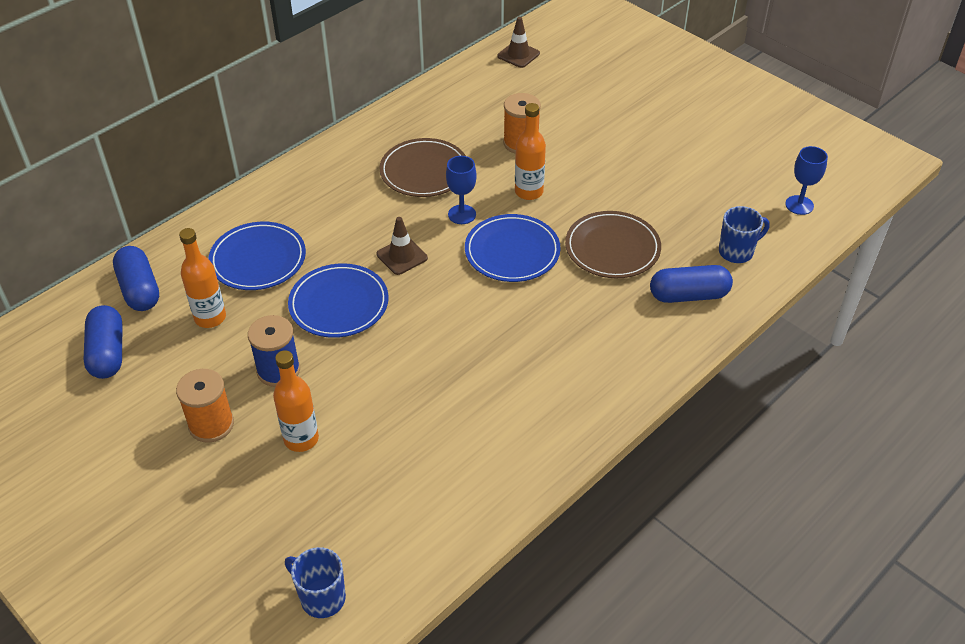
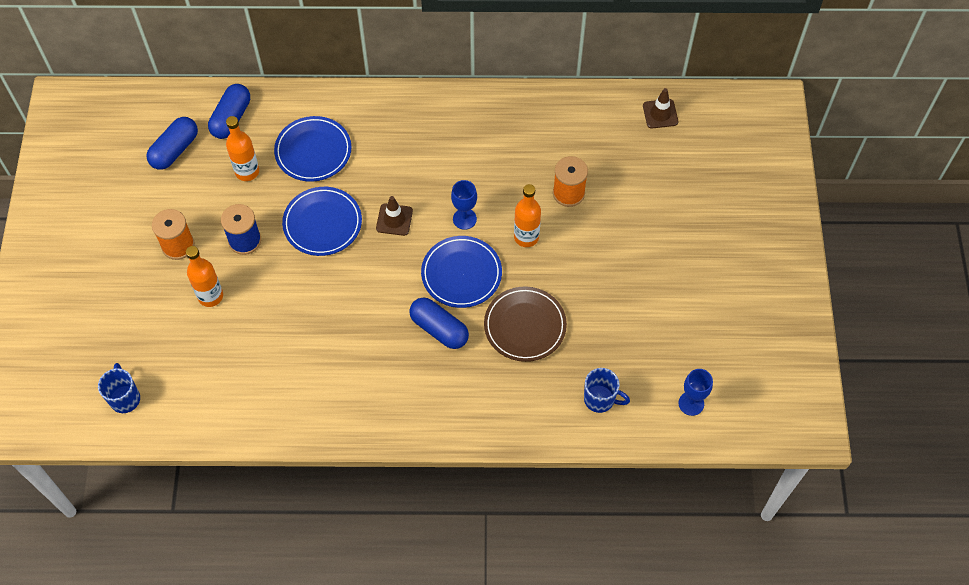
camera: 45 degrees right, 15 degrees up
(424, 171) = (480, 165): brown plate -> none
(688, 295) = (528, 401): blue capsule -> blue capsule (439, 329)

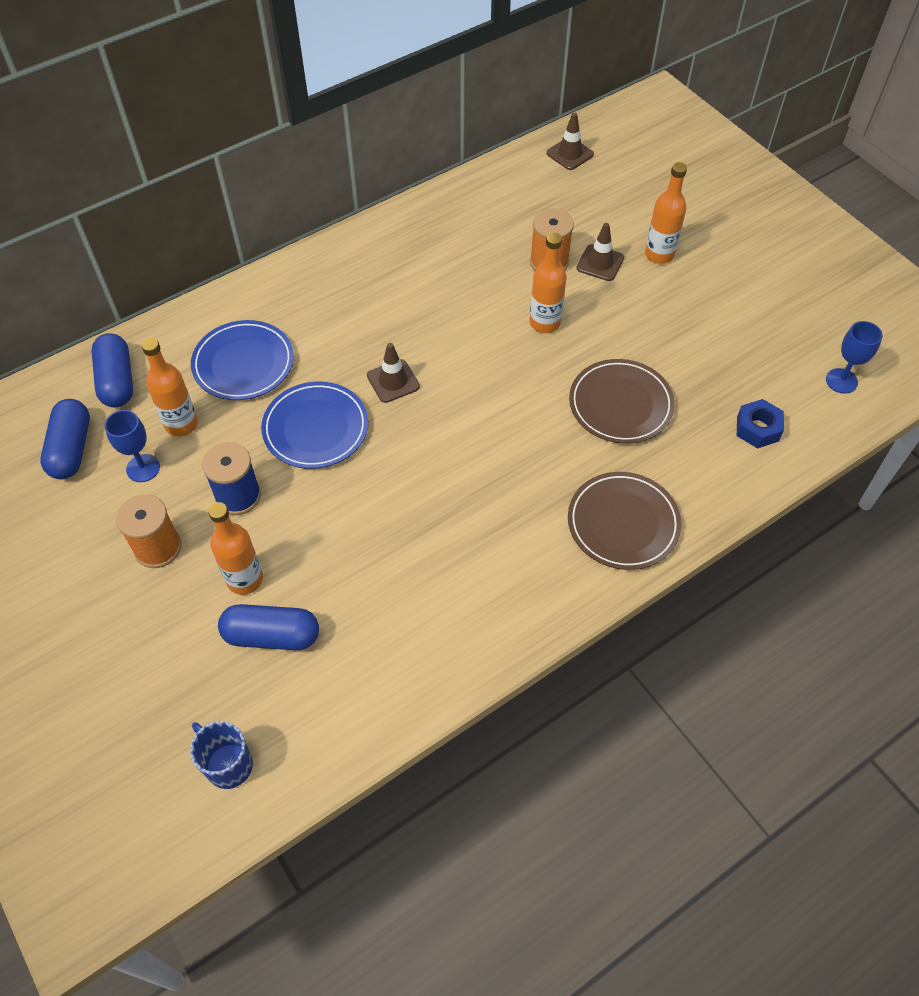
camera: 35 degrees left, 5 degrees down
(439, 329) = (537, 459): blue capsule -> blue capsule (272, 635)
(455, 405) = (623, 523): none -> brown plate
(461, 274) = (511, 393): blue plate -> none
(464, 219) = (467, 340): blue goblet -> blue goblet (143, 468)
(600, 399) = (757, 429): blue mug -> blue nut
(604, 214) = (600, 263): none -> brown traffic cone
(652, 233) = (659, 254): none -> orange bottle

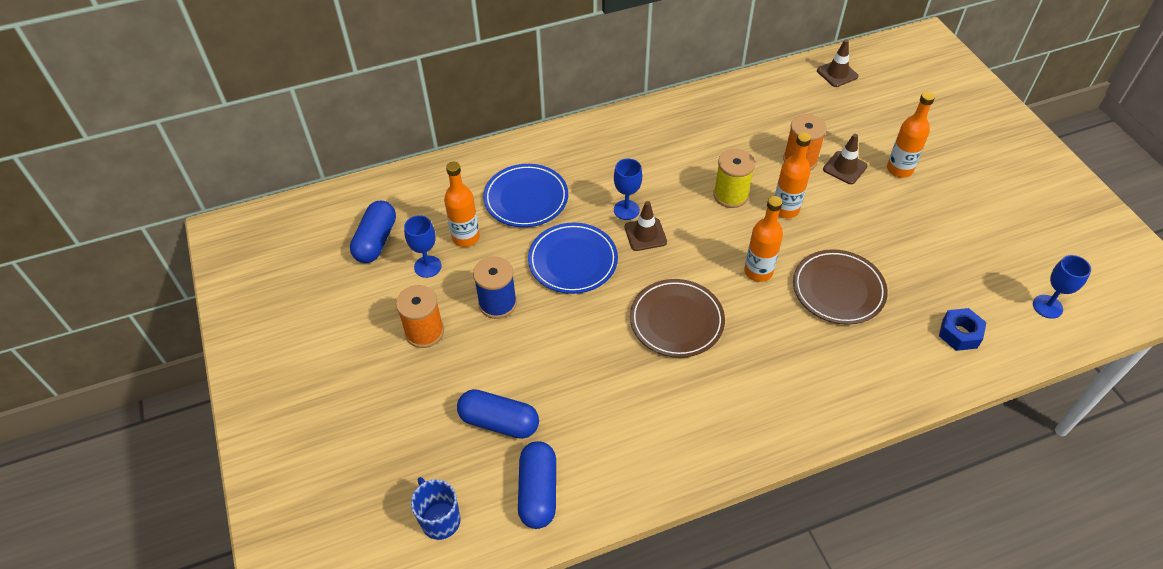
camera: 15 degrees right, 5 degrees down
(117, 381) = (423, 194): blue capsule -> blue capsule (538, 491)
(245, 579) = (488, 371): orange bottle -> orange bottle (758, 271)
(365, 356) = (626, 210): none -> blue goblet
(480, 317) = (730, 195): none -> yellow spool
(623, 523) = (819, 391): brown plate -> brown plate (676, 320)

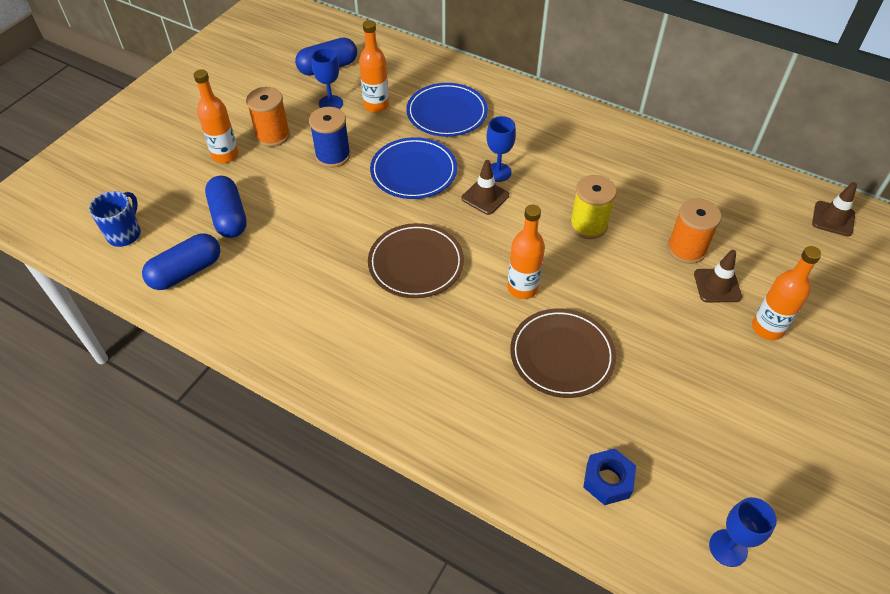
camera: 50 degrees right, 0 degrees up
(785, 209) = (614, 270): orange bottle -> orange bottle (225, 155)

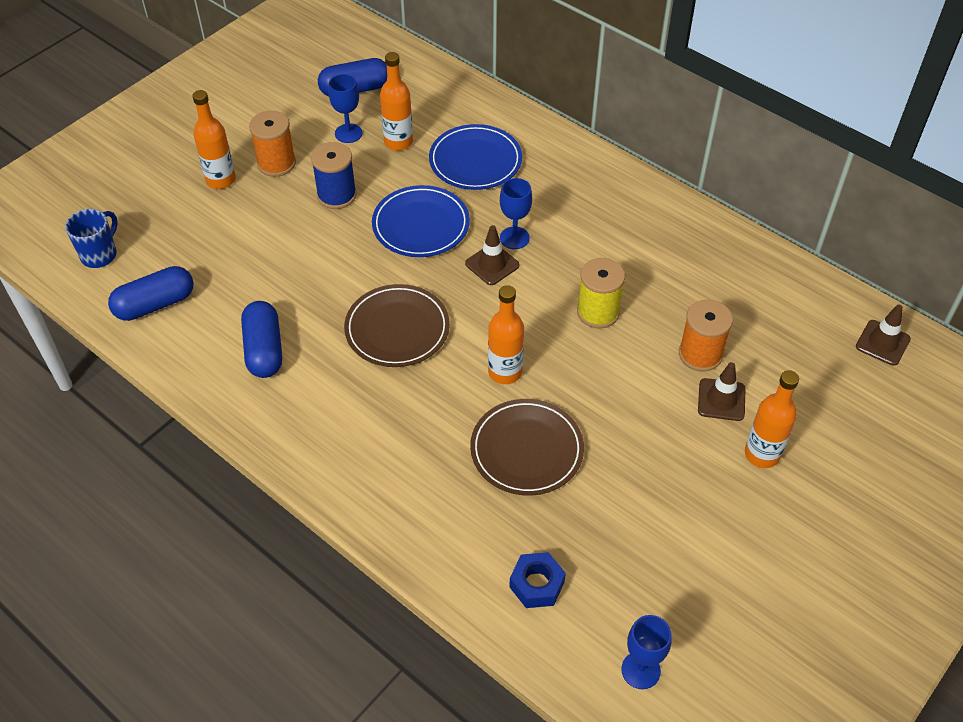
camera: 10 degrees right, 0 degrees up
(229, 217) = (211, 250): blue capsule -> blue capsule (264, 350)

